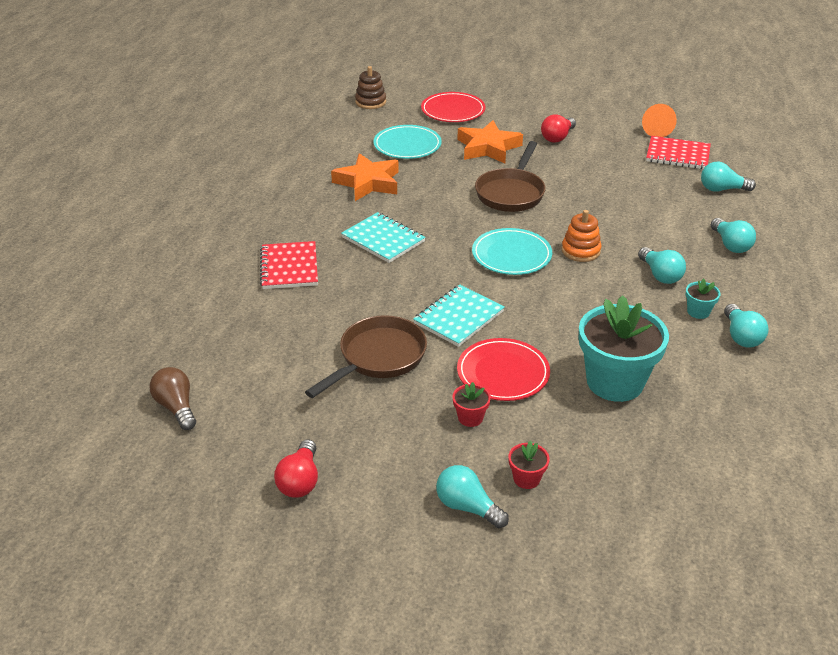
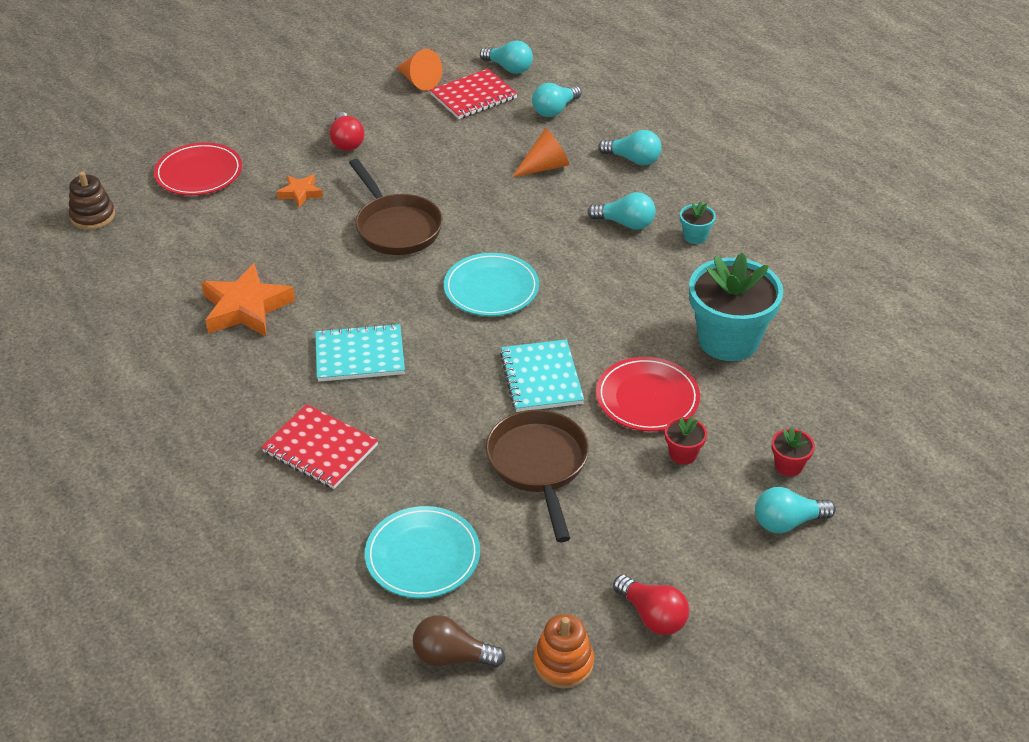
camera: 50 degrees left, 5 degrees up
(407, 145) = (217, 241): turquoise plate -> turquoise plate (422, 556)
(488, 148) = (300, 193): orange star -> orange star, size x0.53
(580, 251) = (537, 244): orange stacking toy -> orange stacking toy (563, 663)
(659, 215) = (544, 167): none -> orange cone
(741, 336) = (749, 236): turquoise light bulb -> turquoise light bulb (509, 68)

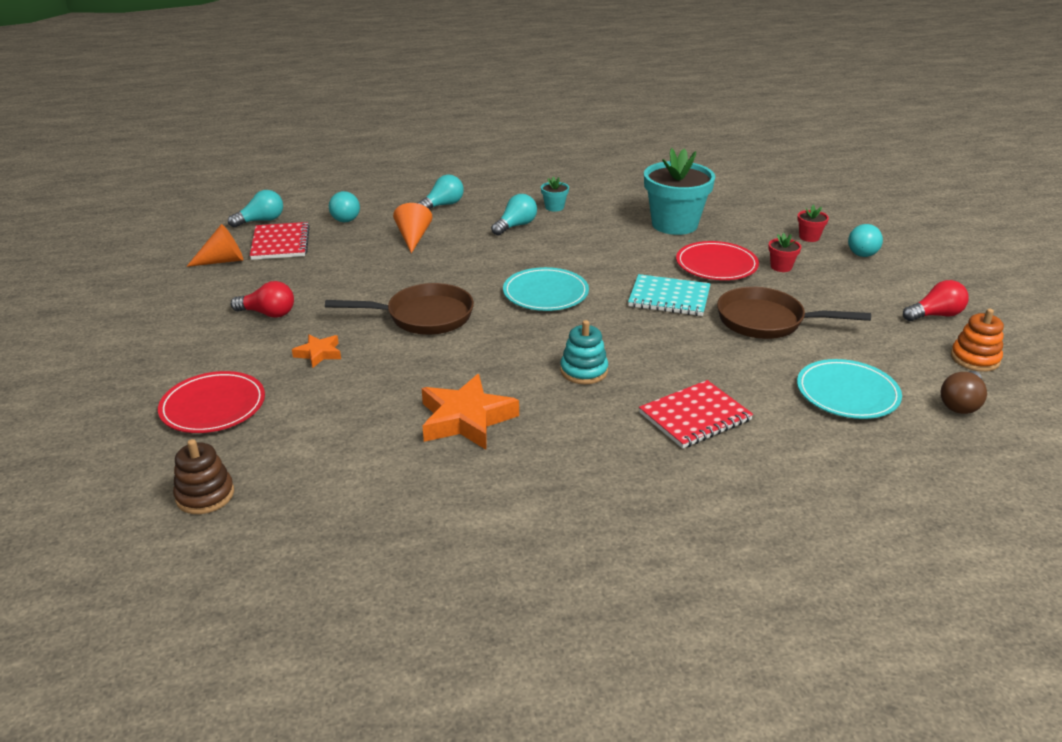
camera: 65 degrees left, 10 degrees down
(359, 355) = (584, 371): turquoise notebook -> turquoise stacking toy

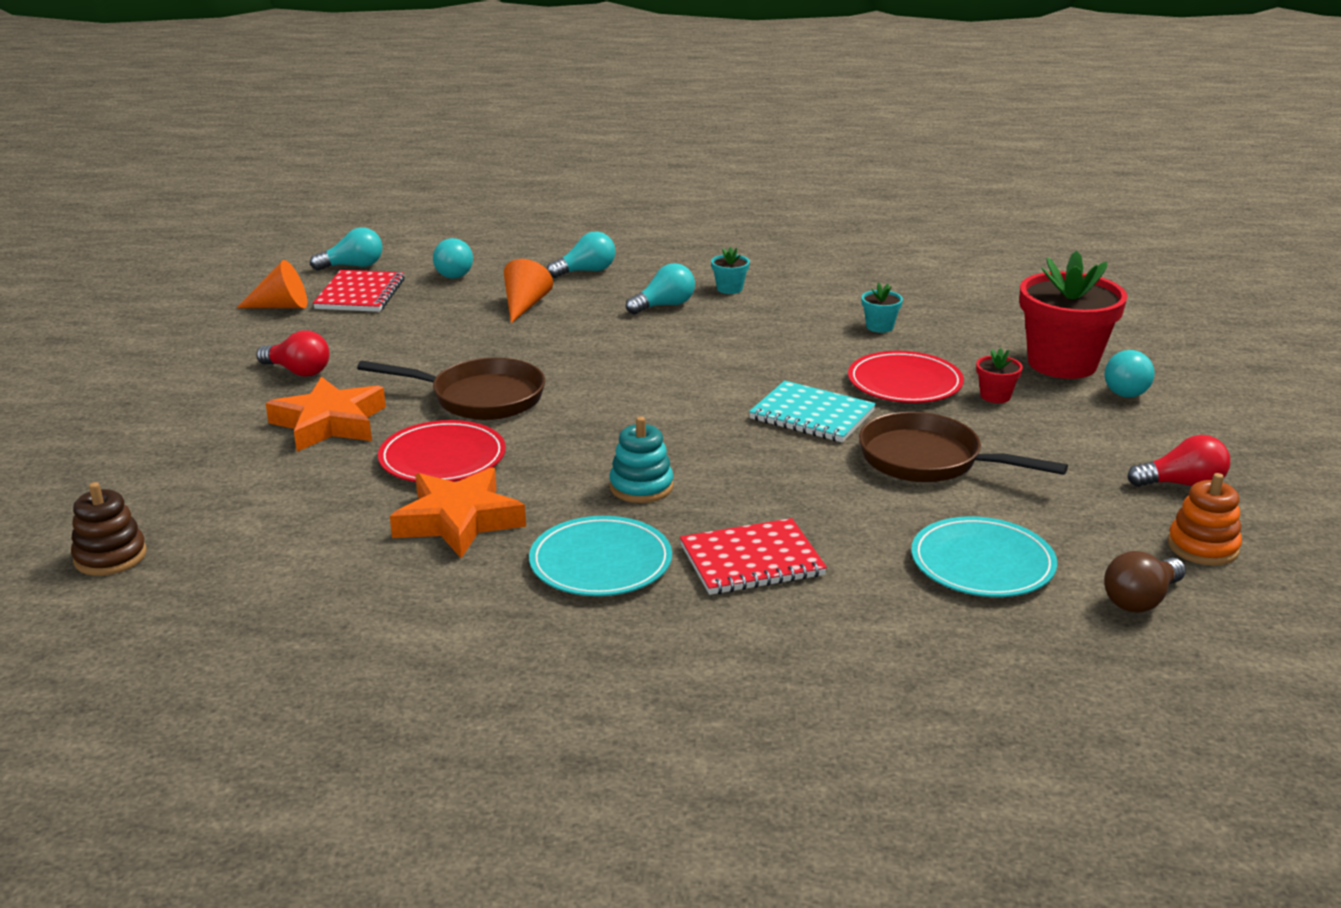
camera: 15 degrees right, 5 degrees down
(213, 406) = (175, 464): red plate -> red plate (442, 458)
(319, 354) = (329, 423): orange star -> orange star, size x1.88
(545, 293) = (651, 390): turquoise plate -> turquoise plate (600, 562)
(674, 224) = (879, 327): turquoise flower pot -> turquoise flower pot, size x0.42
(809, 237) = (1062, 363): red flower pot -> red flower pot, size x2.36

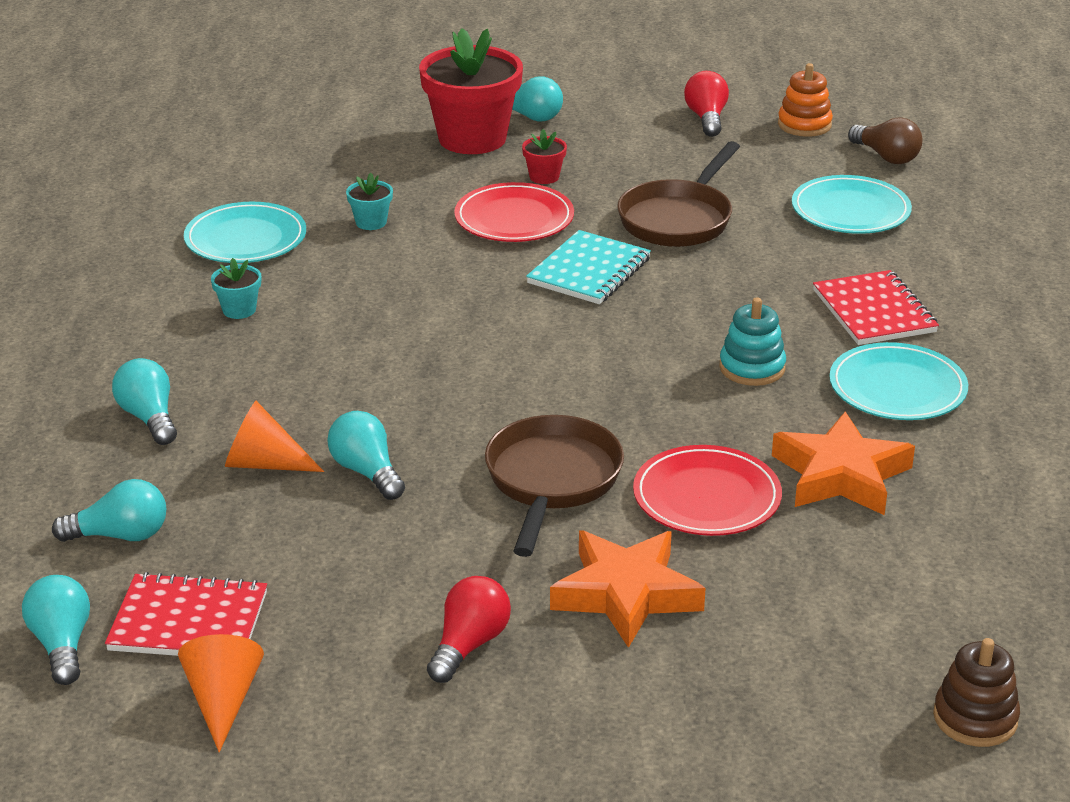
camera: 90 degrees left, 5 degrees up
(664, 305) = (285, 356): turquoise light bulb -> turquoise light bulb (366, 472)
(839, 285) = (245, 239): none -> turquoise plate

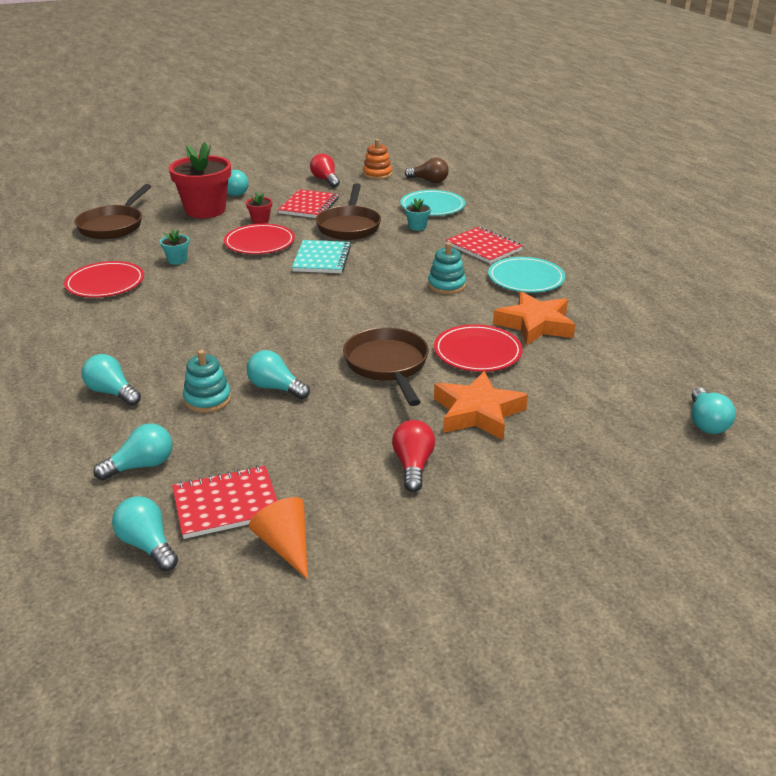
camera: 25 degrees left, 0 degrees up
(239, 310) = (129, 320): turquoise flower pot -> turquoise flower pot (417, 227)
(245, 239) = (105, 283): turquoise plate -> red plate
(264, 464) = (207, 399): orange cone -> turquoise stacking toy
(318, 138) = (113, 225): none -> brown pan
(641, 165) = (309, 206): none -> red notebook
(975, 718) = (706, 423): brown stacking toy -> turquoise light bulb

